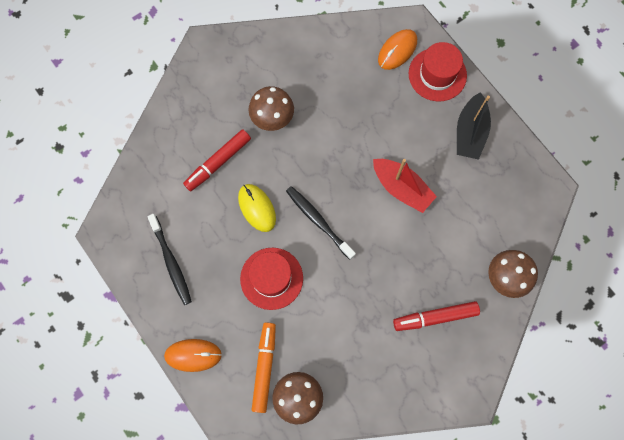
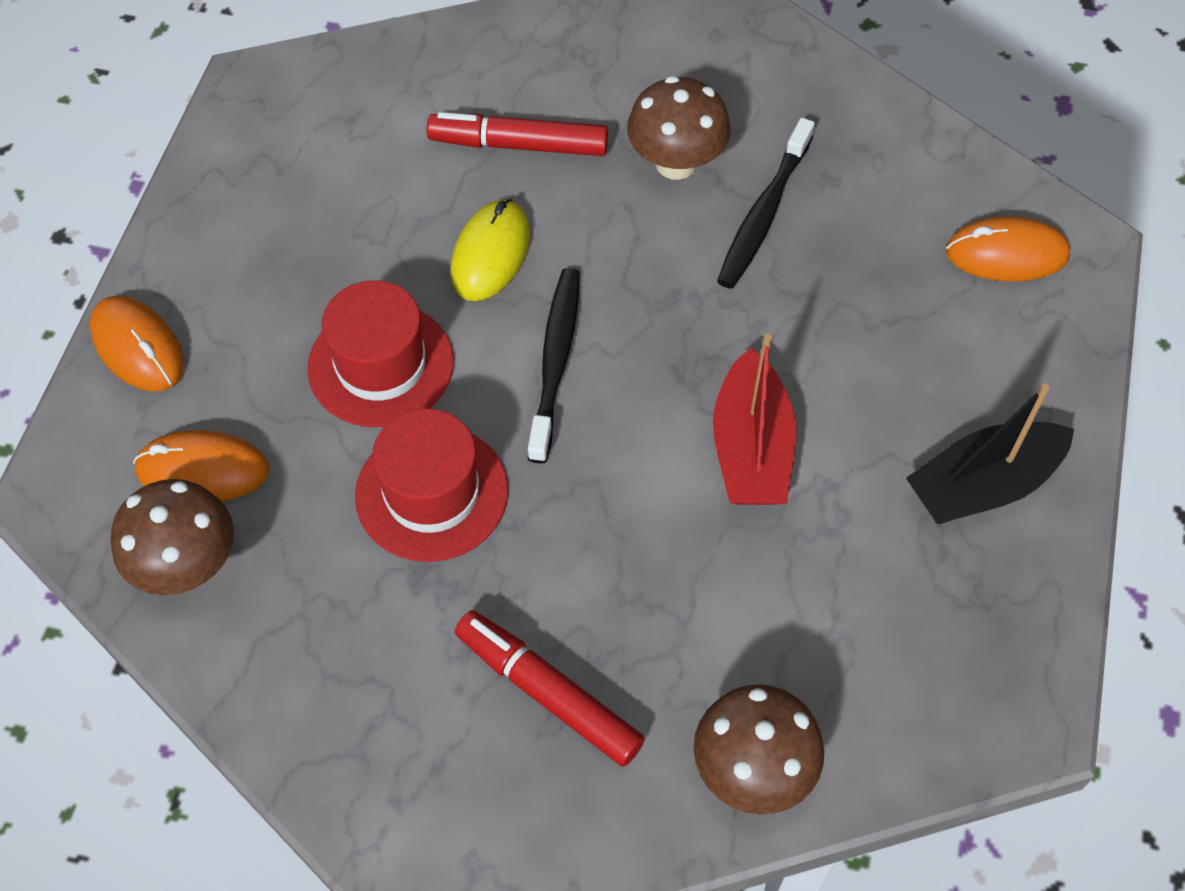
camera: 50 degrees right, 15 degrees down
(171, 262) = (280, 203): black toothbrush -> black toothbrush (763, 214)
(264, 367) = (202, 470): orange marker -> orange mouse
(437, 74) = (1034, 349): red hat -> red hat (431, 493)

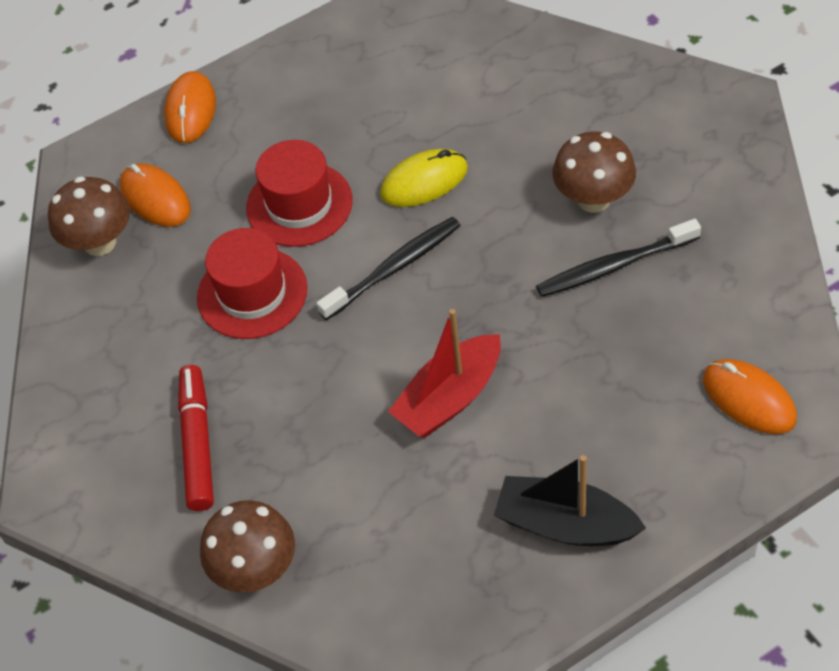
camera: 50 degrees right, 5 degrees down
(518, 145) = (509, 127): red marker -> none

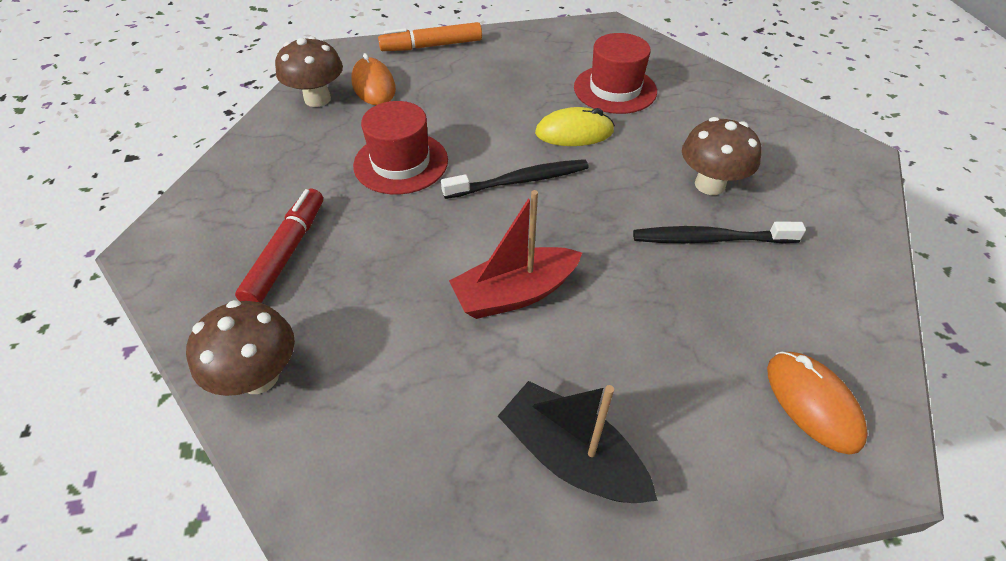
camera: 15 degrees right, 5 degrees down
(191, 110) = (431, 46): orange mouse -> orange marker
(299, 204) = (471, 118): red hat -> red hat (615, 89)

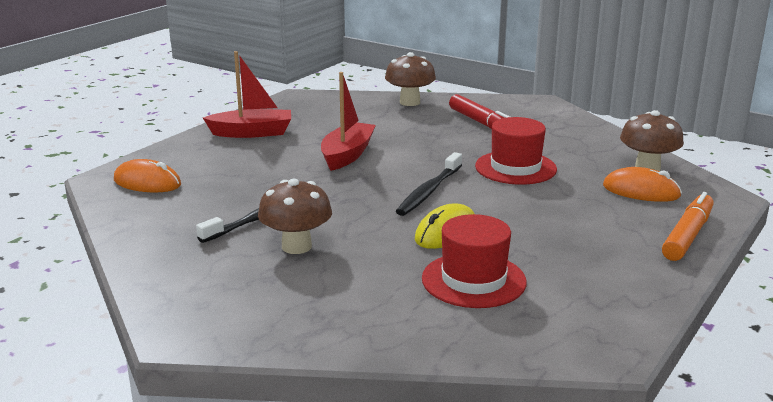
camera: 135 degrees right, 25 degrees down
(571, 456) = (252, 133): black boat -> red boat

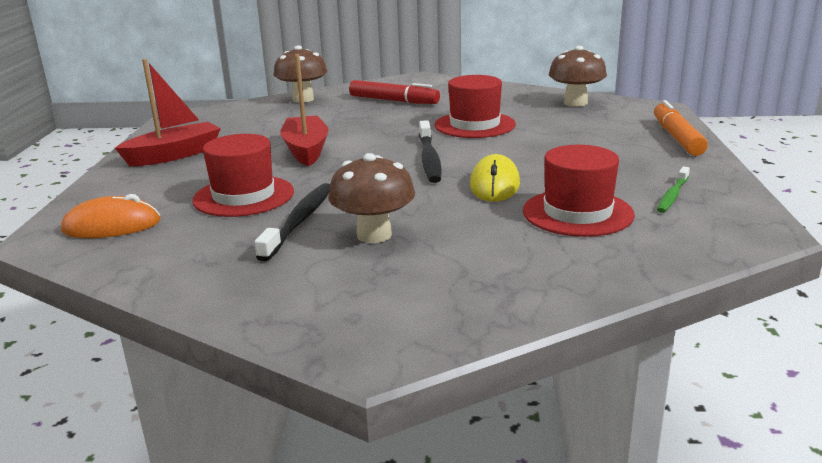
camera: 30 degrees left, 0 degrees up
(253, 184) = (243, 196): none -> red hat
(582, 292) = (672, 195): none -> green toothbrush
(641, 191) = (596, 118): orange mouse -> none

